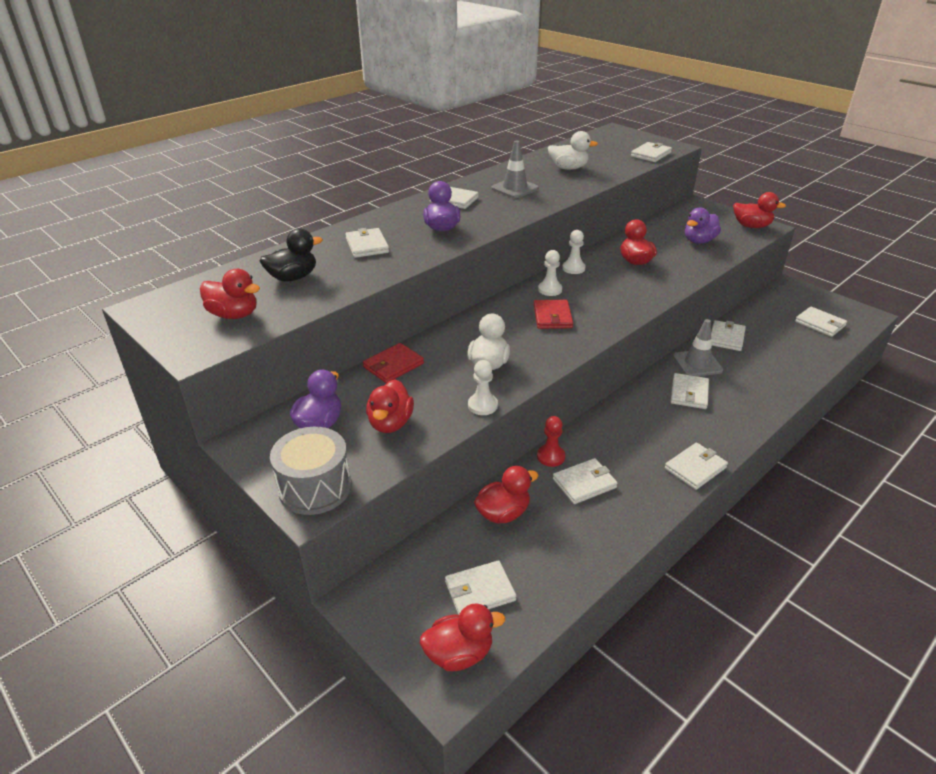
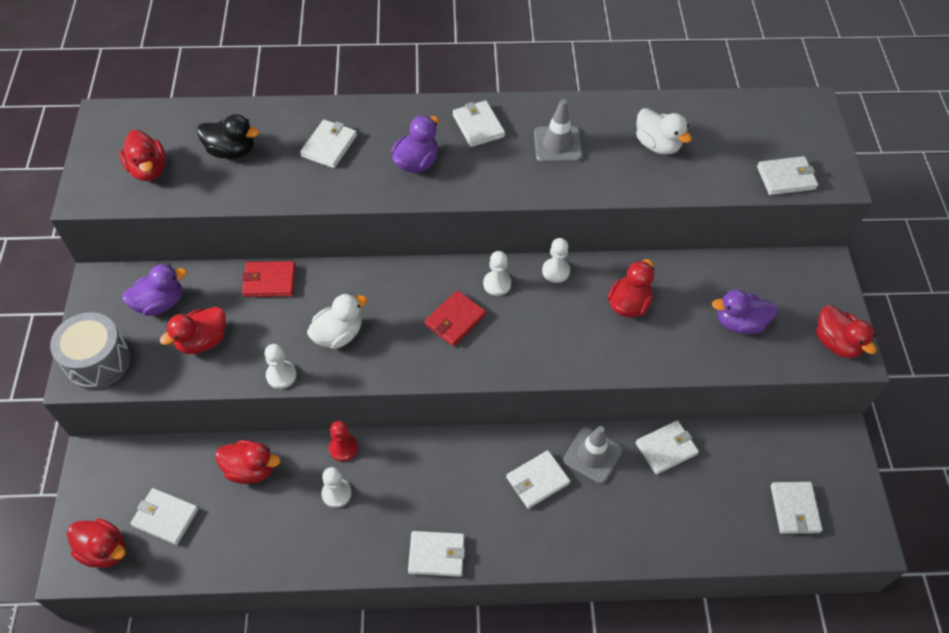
camera: 40 degrees right, 20 degrees up
(584, 483) = (336, 493): white wallet -> white pawn

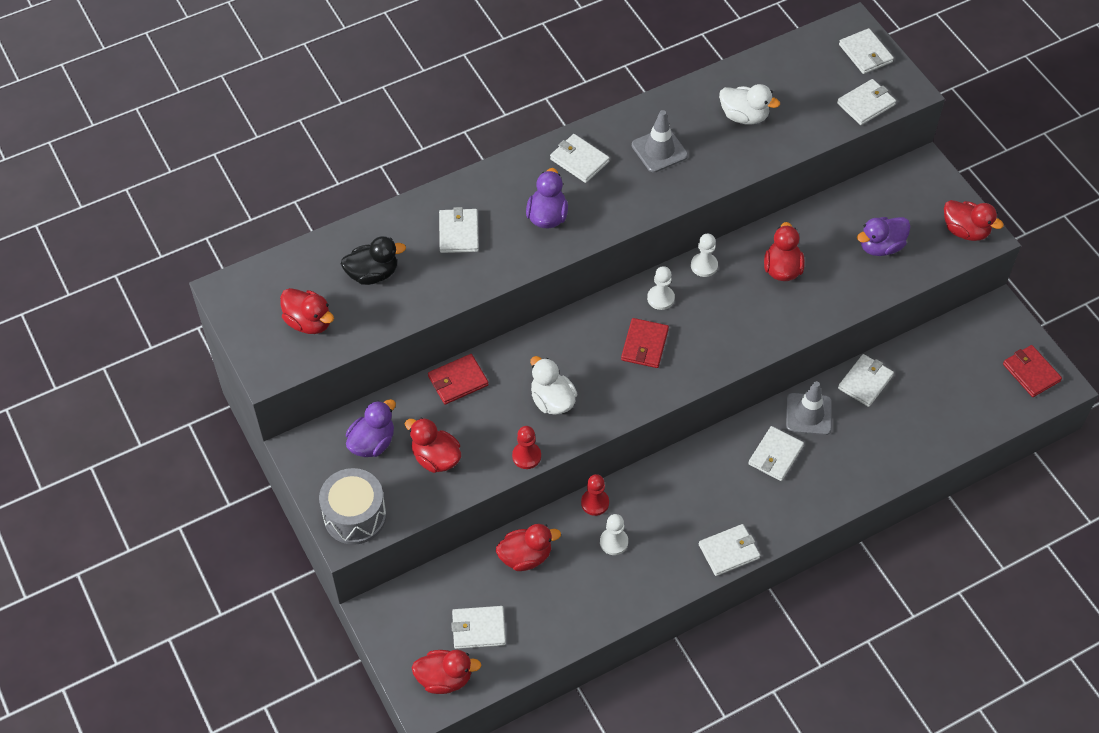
camera: 25 degrees left, 0 degrees up
(202, 341) = (436, 458): red duck -> red duck turned 105 degrees clockwise
(281, 375) = (526, 456): white pawn -> red pawn
(338, 334) = (552, 401): white duck -> white duck turned 60 degrees counterclockwise
(794, 509) = (991, 385): white wallet -> white wallet (865, 53)
(843, 514) = (1031, 372): none -> red wallet

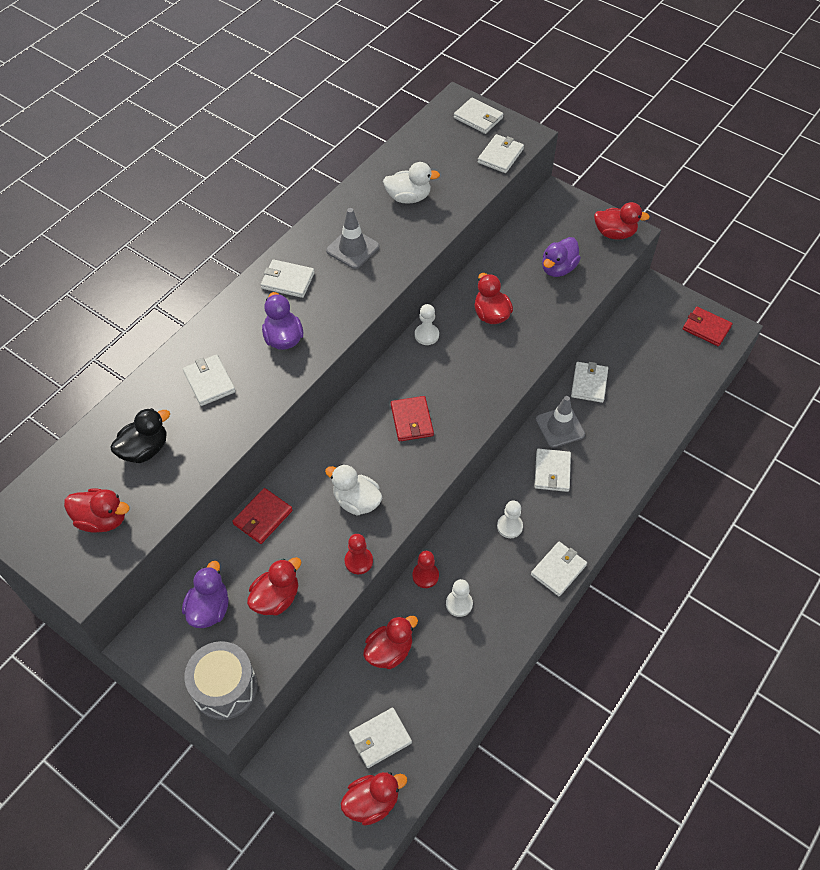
camera: 25 degrees left, 0 degrees up
(436, 458) = (276, 598): red duck -> red duck turned 120 degrees clockwise
(660, 298) = (405, 375): white pawn -> white pawn (509, 526)

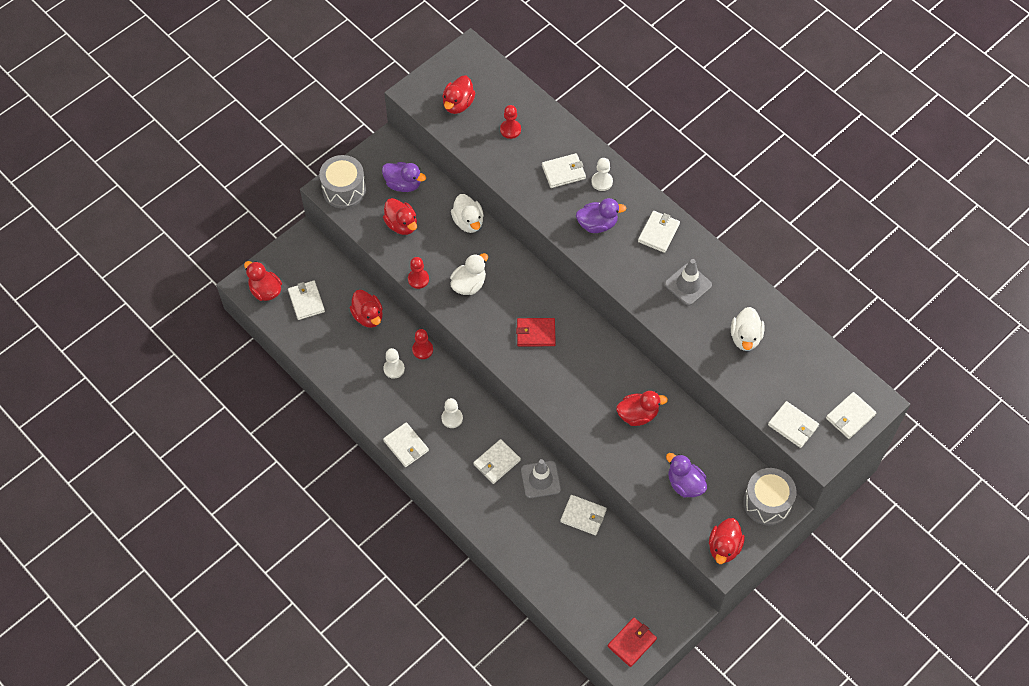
camera: 100 degrees right, 5 degrees up
(145, 449) = (510, 130): black duck -> red pawn
(263, 517) = (468, 222): red wallet -> white duck
(372, 802) = (265, 290): red duck -> red duck turned 150 degrees clockwise
(426, 335) = (622, 359): white pawn -> white pawn (602, 182)
(552, 472) = (497, 462): white wallet -> white wallet turned 60 degrees counterclockwise
(557, 206) = (767, 502): none -> grey drum

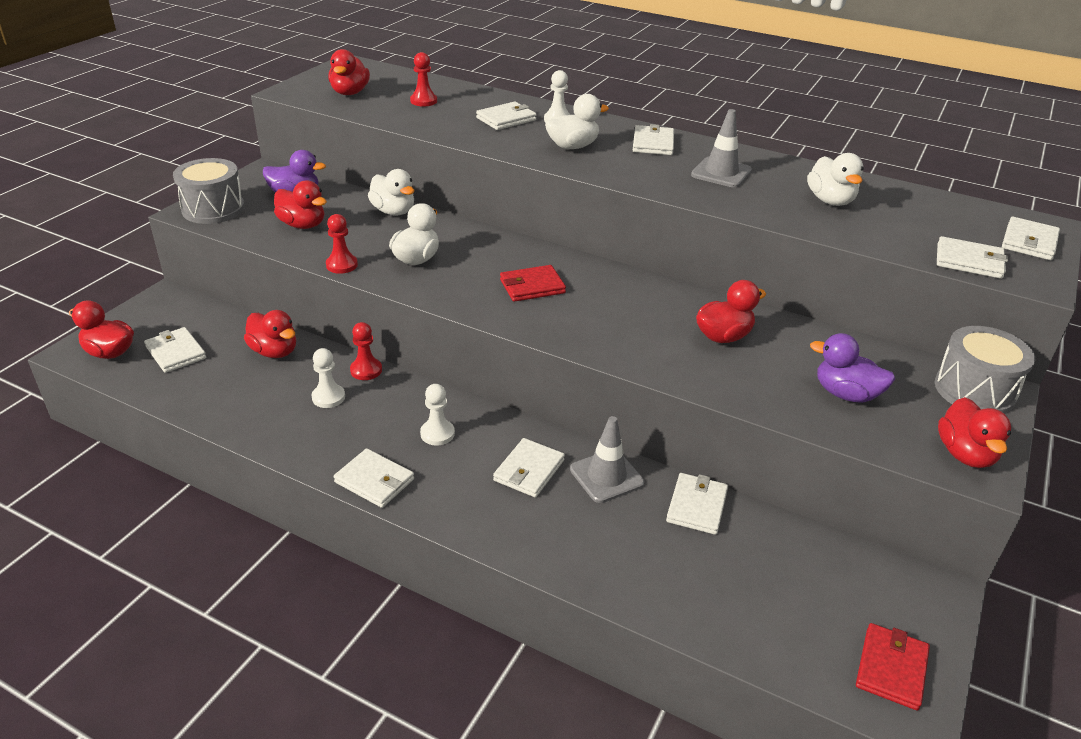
camera: 20 degrees left, 25 degrees down
(583, 516) = (696, 506): white wallet -> white wallet turned 75 degrees counterclockwise
(597, 224) = (573, 146): purple duck -> white duck

